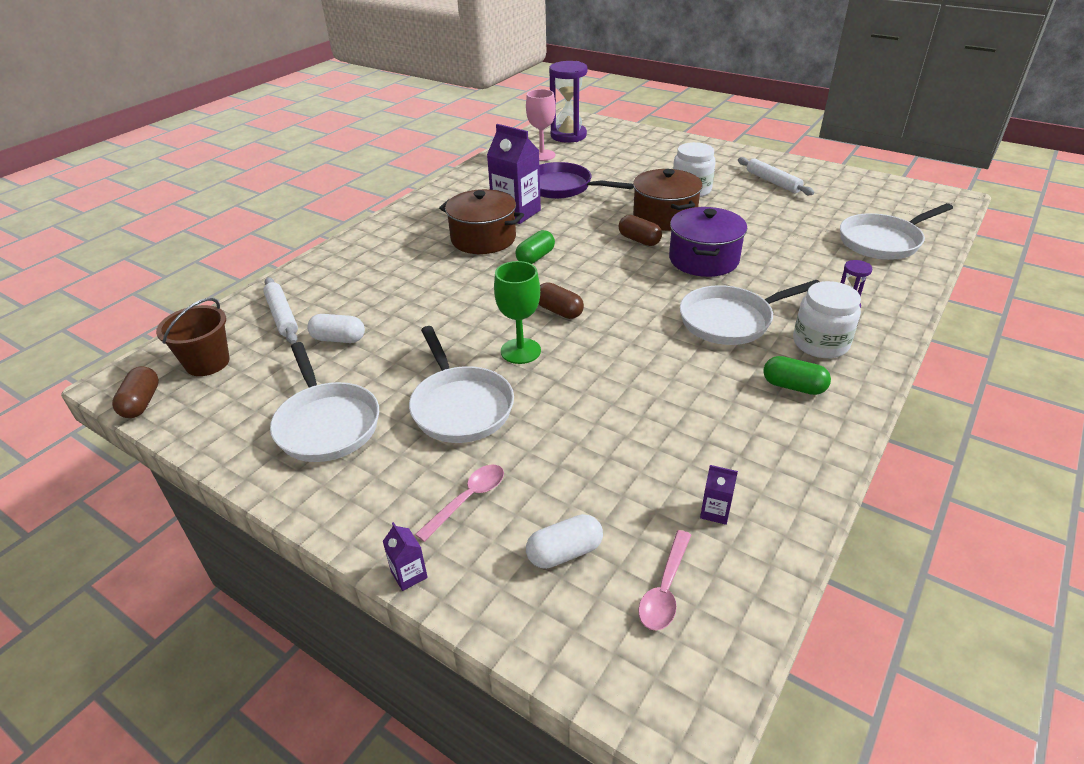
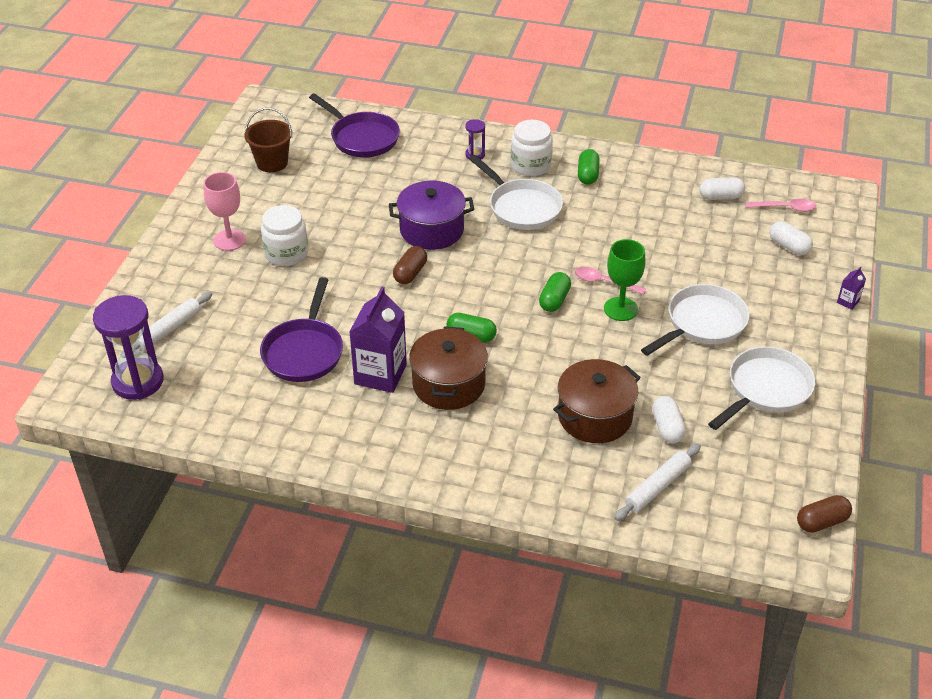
camera: 110 degrees left, 5 degrees up
(207, 363) = (750, 506): brown bucket -> brown bucket (272, 163)
(468, 499) = (780, 294): pink spoon -> pink spoon (604, 282)
(542, 155) = (211, 392): pink goblet -> pink goblet (229, 240)
(559, 311) = (554, 300): brown capsule -> green capsule
(664, 216) = (354, 264): brown pot -> brown pot (594, 416)
(715, 512) = (720, 197): purple carton -> white capsule
(773, 182) = (252, 201): white rolling pin -> white rolling pin (168, 330)
(883, 241) = (362, 138): white pan -> purple pan

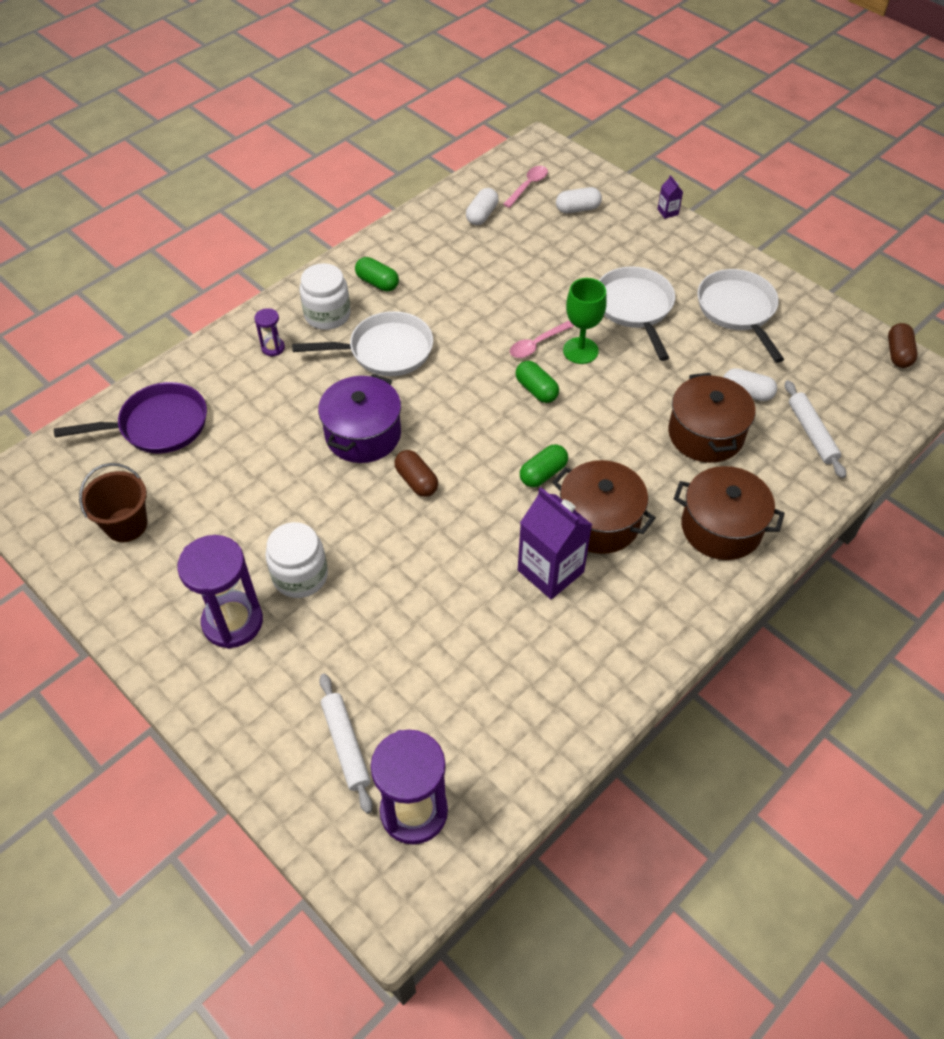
camera: 60 degrees left, 10 degrees up
(229, 240) = (233, 622): pink goblet -> purple hourglass
(304, 351) = (473, 624): purple pan -> none
(499, 459) = (721, 527): none -> brown pot

